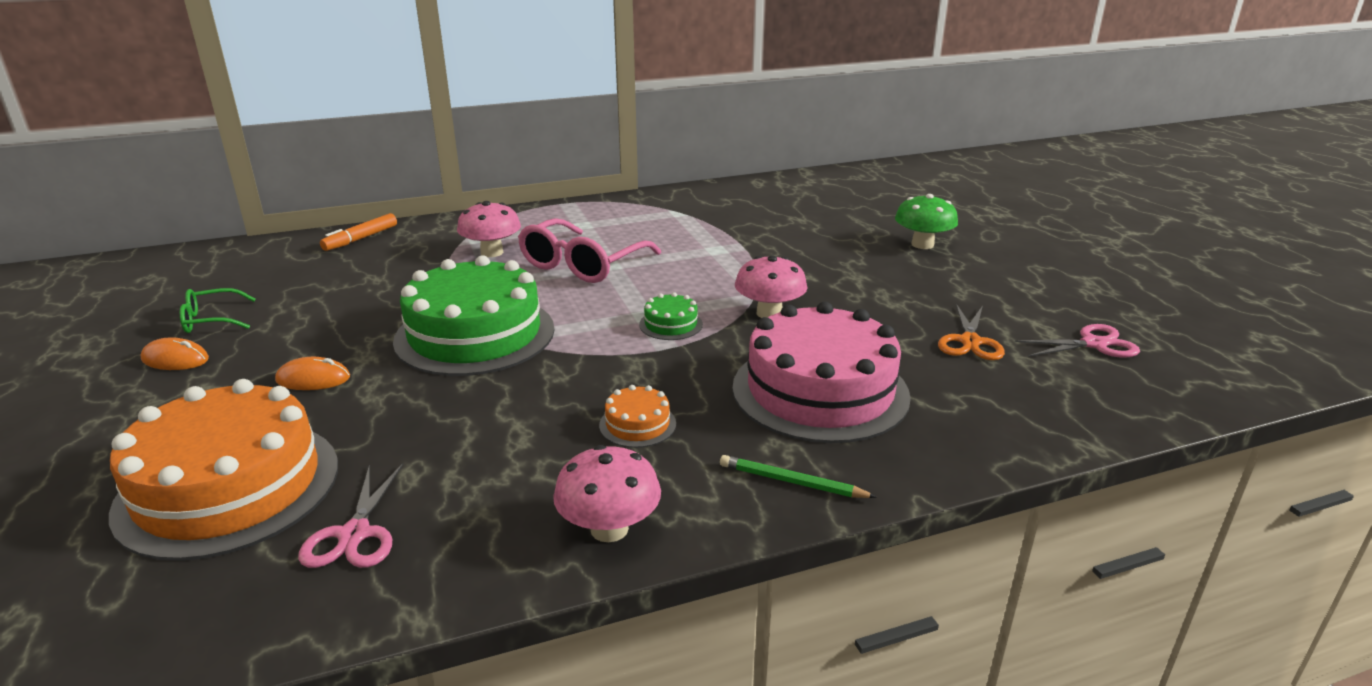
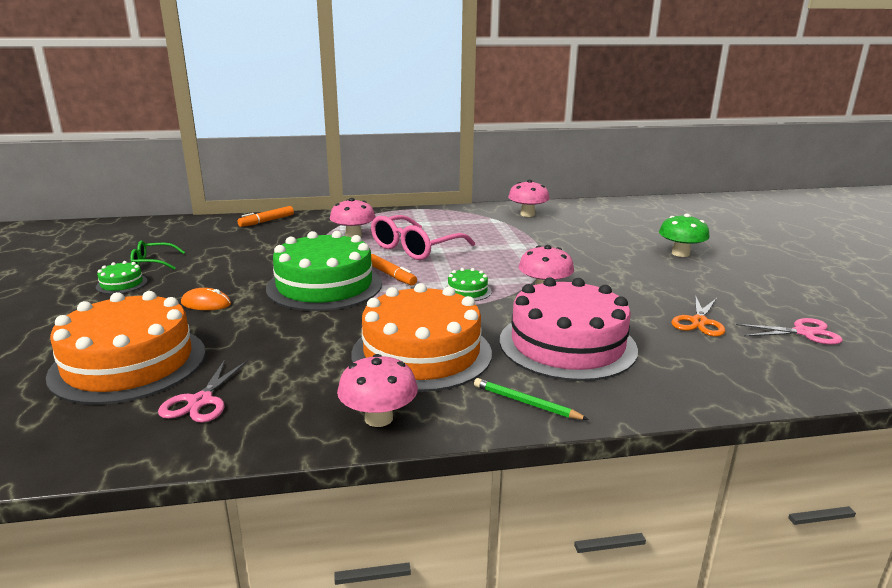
camera: 10 degrees right, 5 degrees down
(175, 359) = (122, 284): orange mouse -> green cake
(562, 309) = (391, 275): none -> orange marker
(637, 424) = (421, 353): orange cake -> orange cake, size x2.42
(716, 201) = (527, 214): none -> pink mushroom

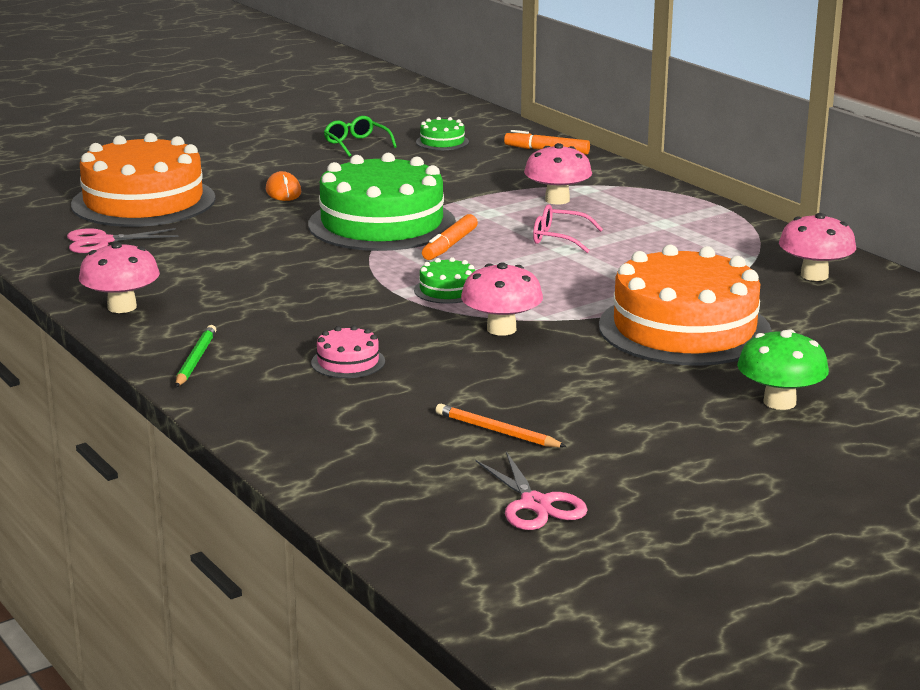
camera: 65 degrees right, 0 degrees up
(122, 284) = (292, 150): green cake -> green cake (442, 142)
(416, 248) = (559, 238): pink glasses -> pink glasses, size x0.53
(421, 353) = (260, 299): orange cake -> orange cake (684, 329)
(567, 344) = (348, 362): pink cake -> pink cake, size x0.41
(699, 322) = (497, 431): orange scissors -> orange pencil

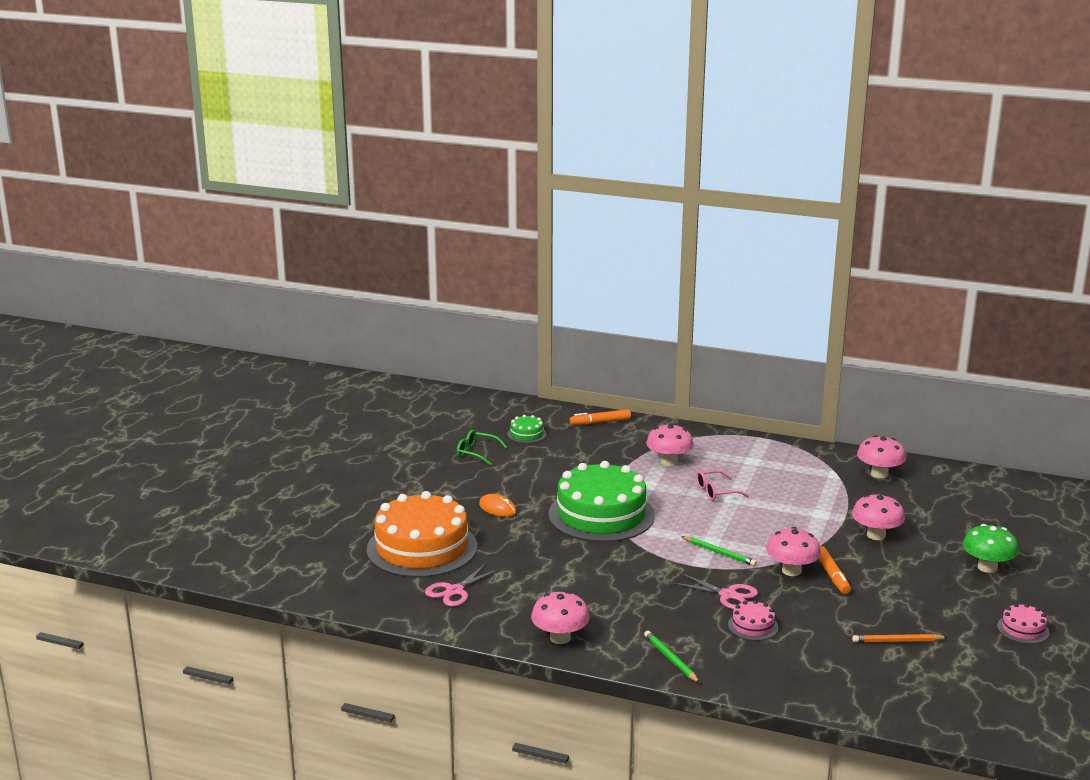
camera: 35 degrees left, 0 degrees up
(447, 290) = (719, 553): green cake -> green pencil
(450, 245) = (667, 518): orange marker -> orange marker (832, 575)
(535, 504) = (984, 679): pink scissors -> pink scissors (728, 595)
(684, 329) = (876, 535): orange cake -> pink mushroom
(699, 476) = (1023, 629): none -> pink cake

